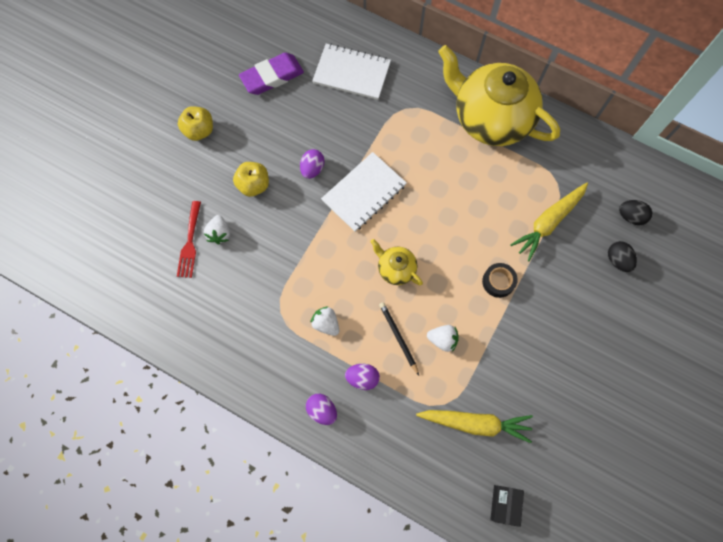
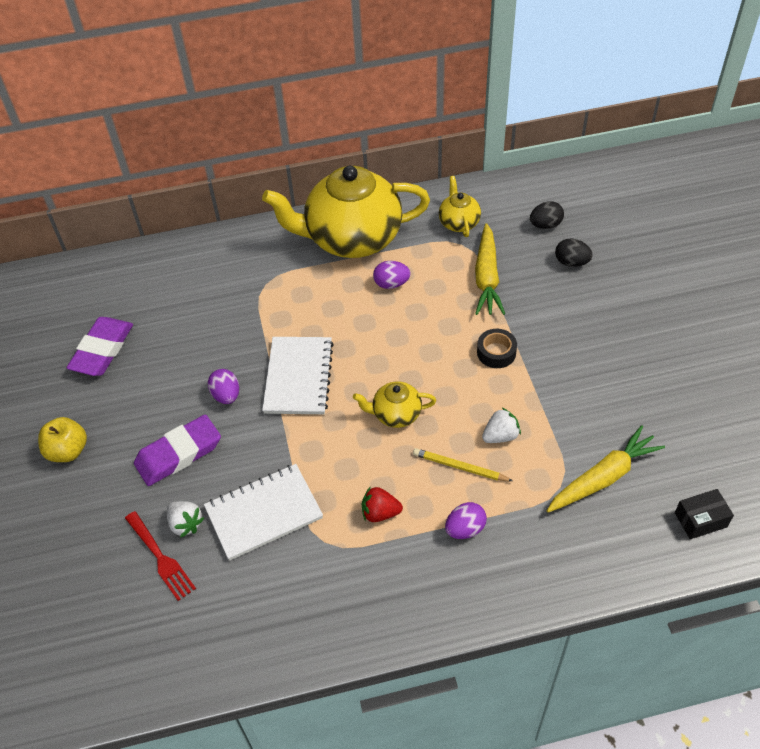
camera: 40 degrees left, 20 degrees down
(254, 185) = (179, 454): yellow apple -> purple eraser
(322, 410) = (458, 590): purple egg -> purple egg (391, 284)
(326, 323) = (380, 513): white strawberry -> red strawberry
(351, 73) = (183, 292): white notebook -> white notebook (264, 513)
(398, 337) = (460, 467): black pencil -> yellow pencil
(504, 504) = (700, 520): black box -> black box turned 75 degrees counterclockwise
(573, 165) = (459, 222): none -> yellow teapot

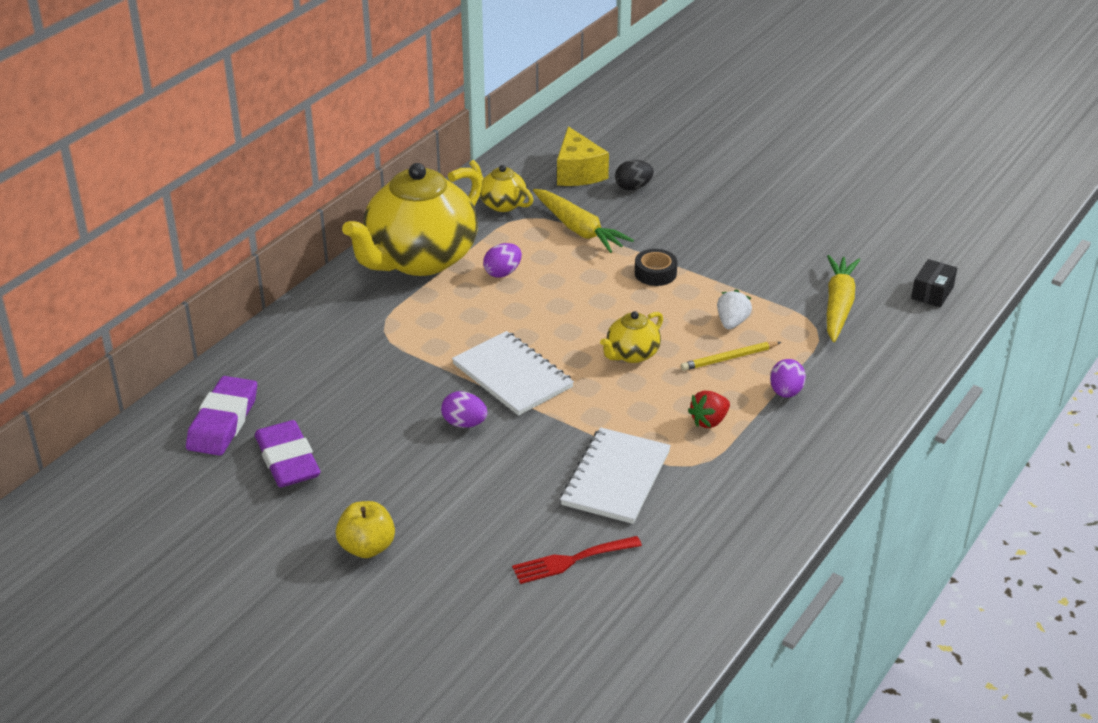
camera: 45 degrees left, 15 degrees down
(161, 558) = (571, 560): red fork -> red fork turned 150 degrees clockwise
(179, 454) = (480, 486): purple eraser -> purple eraser (223, 422)
(185, 524) = (559, 526): white strawberry -> none
(545, 225) = (578, 173): black egg -> yellow cheese

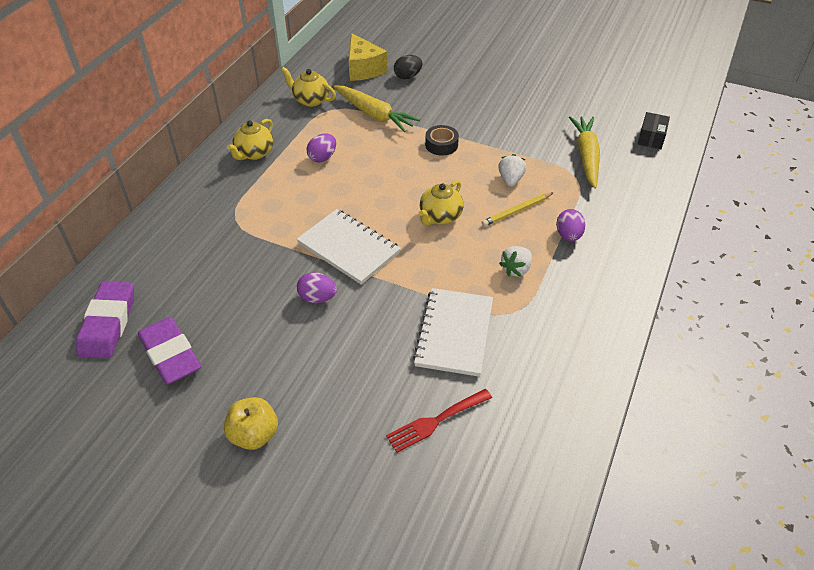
camera: 10 degrees left, 10 degrees up
(419, 259) = (254, 153): yellow teapot -> yellow teapot, size x0.44
(709, 421) = (516, 269): red strawberry -> white strawberry

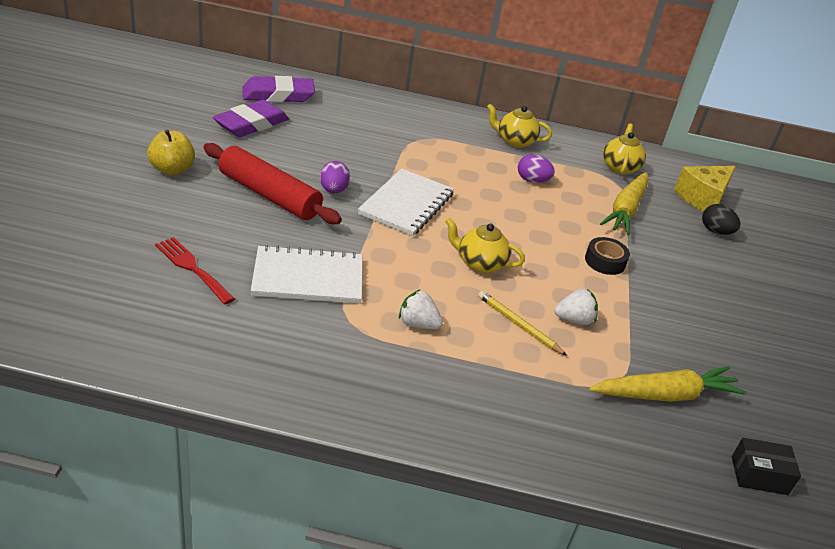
camera: 70 degrees right, 10 degrees down
(318, 350) = (269, 195): none -> red rolling pin
(568, 235) = (495, 372): purple egg -> none

